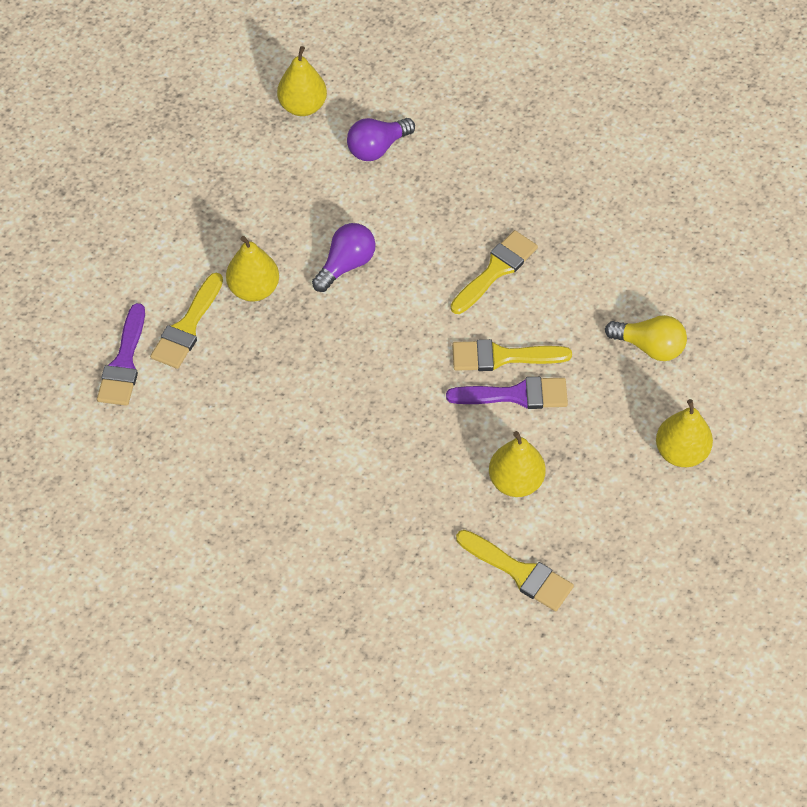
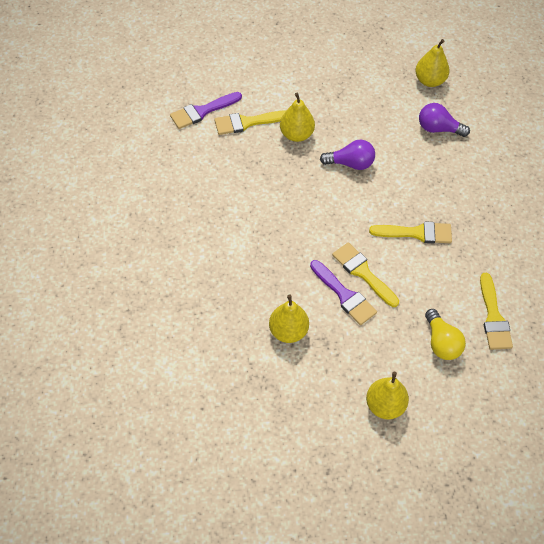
camera: 50 degrees right, 0 degrees up
(519, 572) = (231, 371): yellow brush -> yellow brush (493, 317)

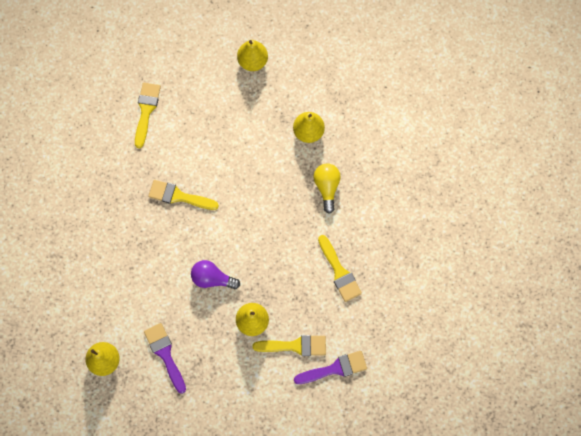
camera: 165 degrees left, 15 degrees up
(344, 295) = (256, 153): purple brush -> purple brush (165, 354)
(363, 272) = (235, 169): yellow brush -> yellow brush (339, 272)
(438, 129) = (119, 300): purple light bulb -> none
(441, 342) = (194, 99): yellow light bulb -> yellow light bulb (327, 187)

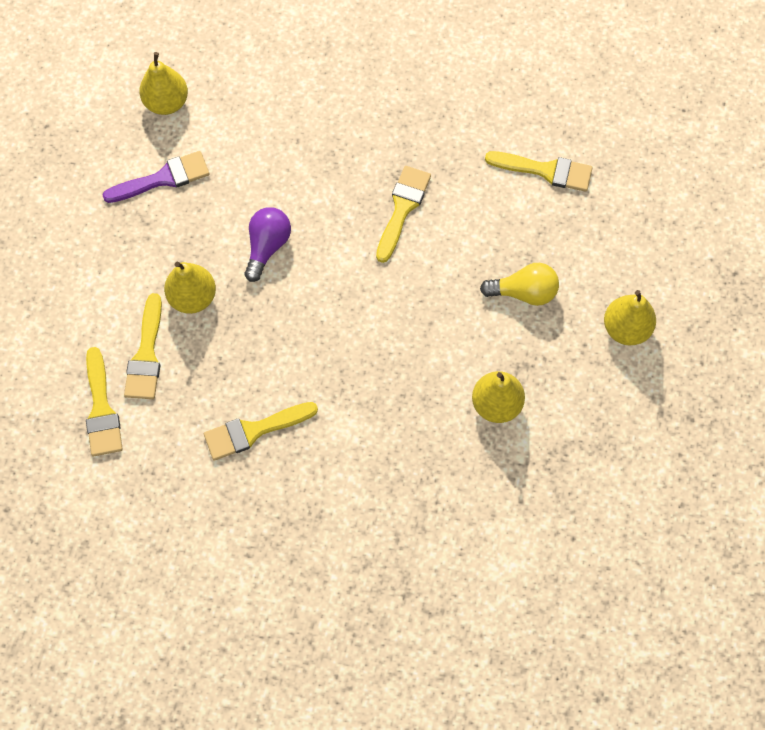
camera: 95 degrees right, 5 degrees down
(327, 187) = (398, 425): yellow light bulb -> yellow light bulb (524, 292)
(335, 368) = (101, 409): purple brush -> yellow brush

